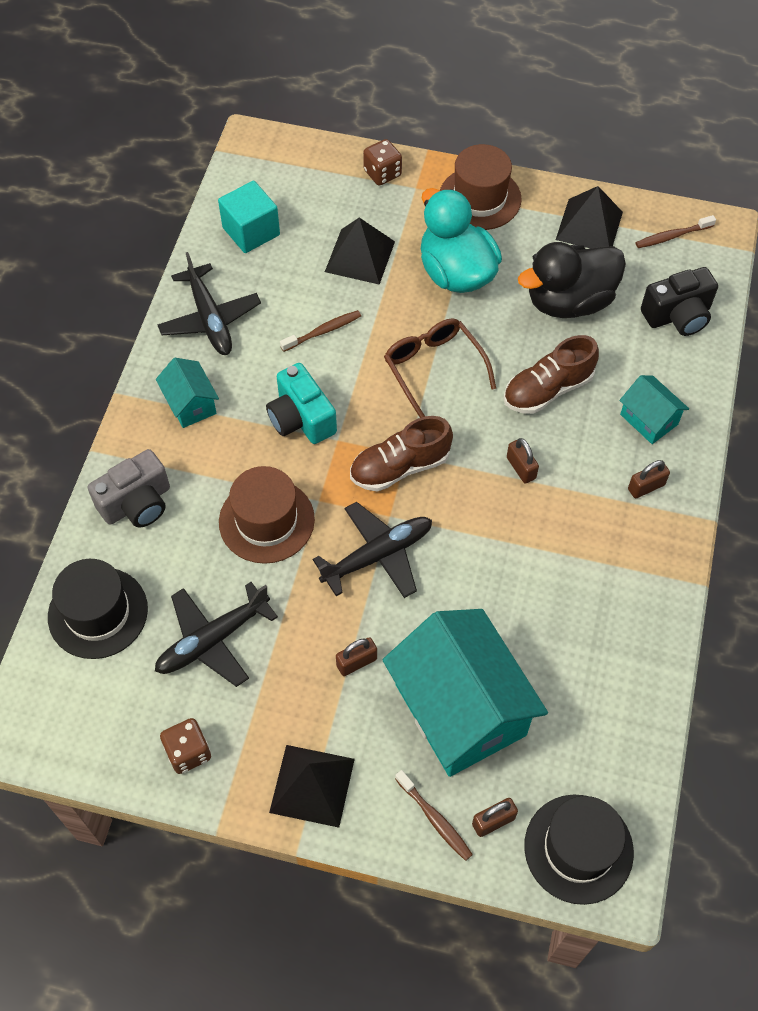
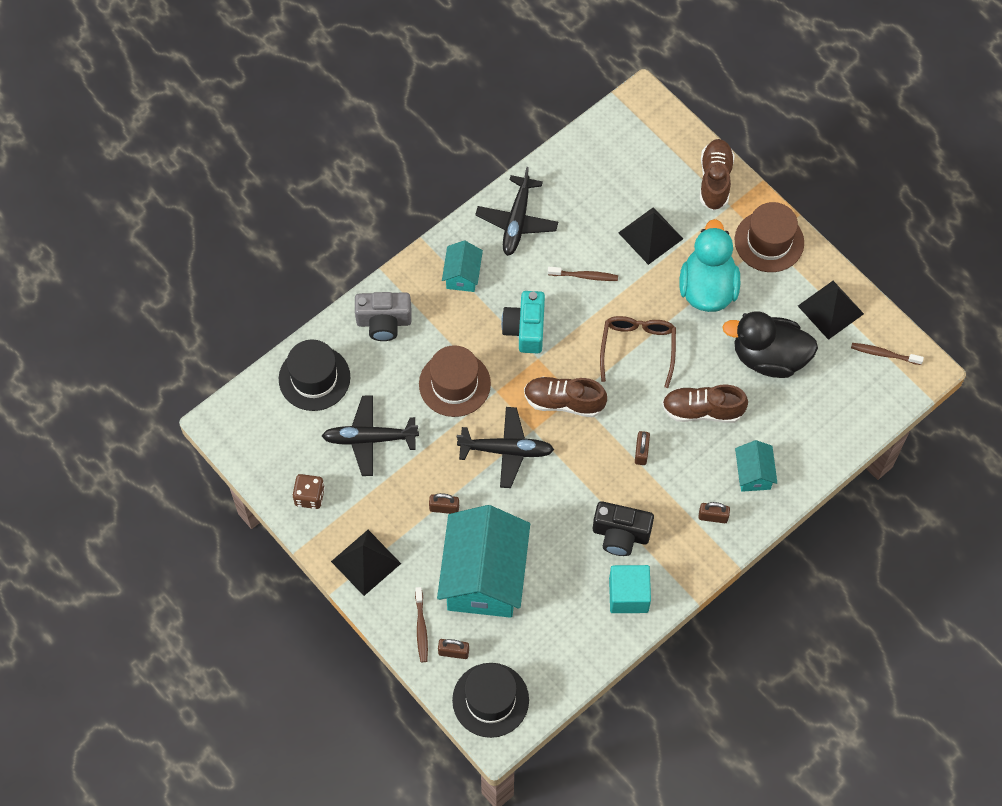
camera: 35 degrees right, 5 degrees up
(251, 231) = (590, 171): turquoise cube -> turquoise cube (628, 595)
(382, 173) = (715, 180): brown dice -> brown shoe
(678, 315) = (836, 414): black camera -> black camera (620, 534)

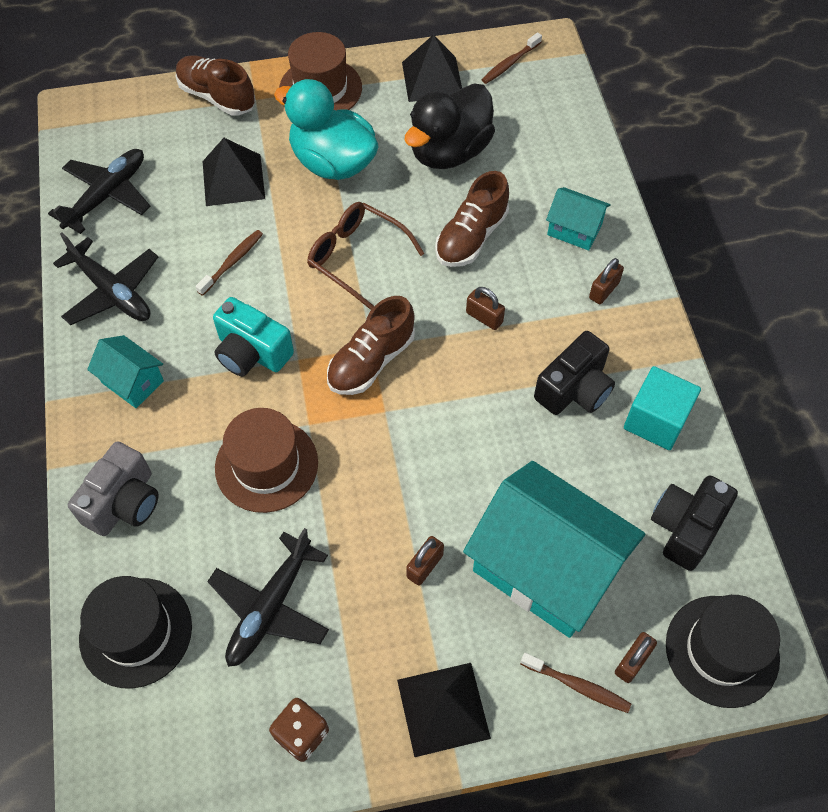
camera: 60 degrees left, 5 degrees down
(506, 450) = (392, 454): black plane -> black plane (106, 196)
(560, 646) = (685, 528): none -> black camera

